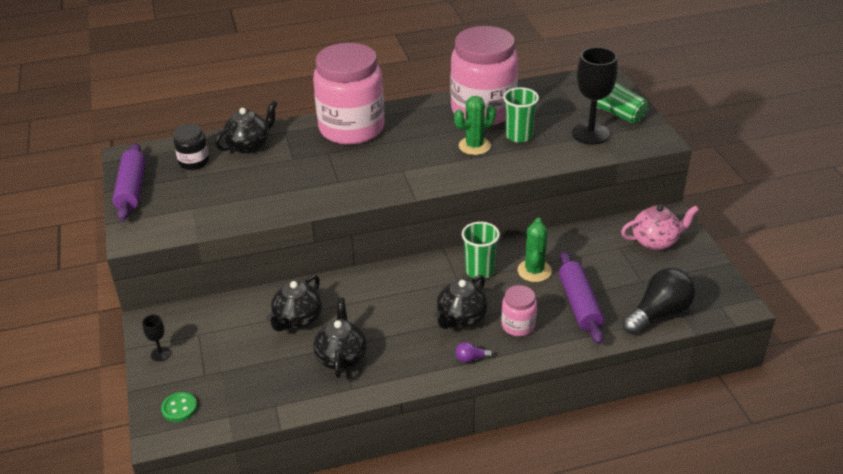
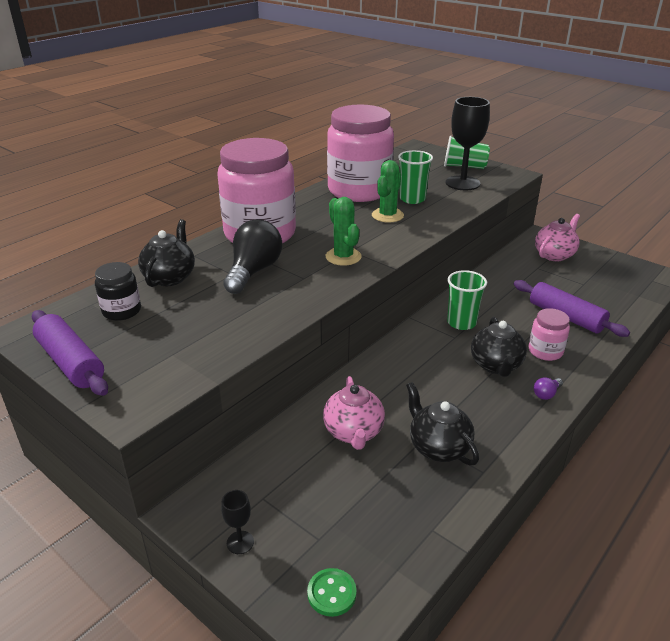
camera: 35 degrees left, 5 degrees down
(297, 320) = (353, 433): black teapot -> pink teapot
(534, 271) = (502, 306): green cactus -> green cactus (343, 257)
(659, 314) = (624, 301): black light bulb -> black light bulb (253, 271)

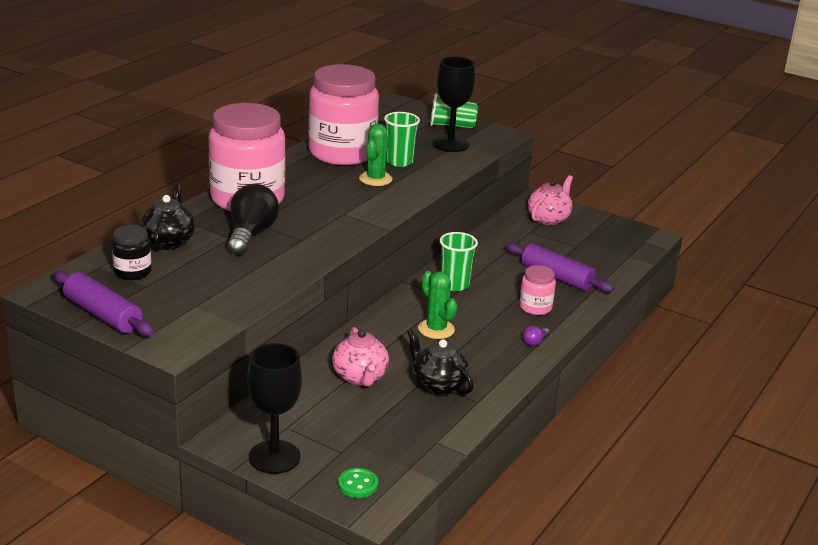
camera: 10 degrees left, 5 degrees down
(240, 542) = (274, 457): black goblet -> black goblet, size x2.21
(343, 257) = (337, 220): green cactus -> green cactus (436, 329)
(496, 365) = (488, 320): black teapot -> none

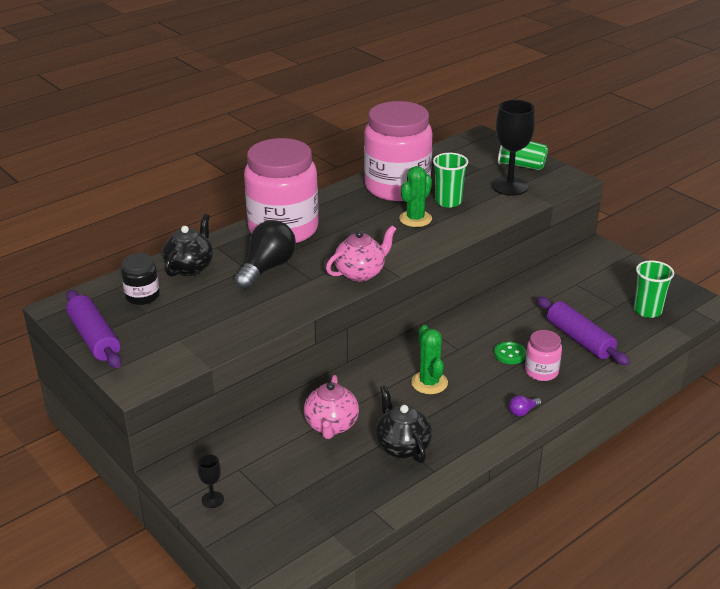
camera: 20 degrees right, 5 degrees up
(274, 457) = (212, 499): black goblet -> black goblet, size x0.45
(358, 484) = (275, 544): green button -> green button (509, 354)
(454, 284) = (470, 335): green cup -> green cup (647, 310)
(548, 218) = (601, 271): pink teapot -> pink teapot (361, 273)

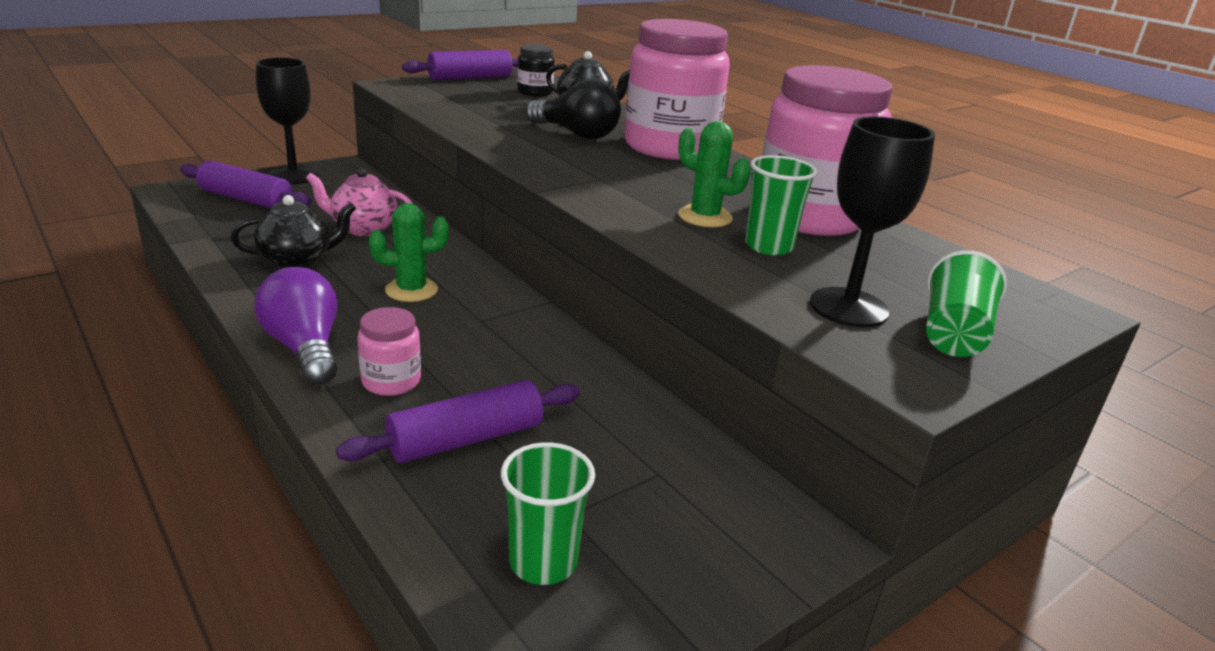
camera: 90 degrees right, 5 degrees down
(212, 499) = (293, 175): black goblet -> black goblet, size x2.21
(284, 513) = (246, 199): none -> purple rolling pin
(361, 273) = (553, 172): pink teapot -> none
(509, 354) = (450, 360): green button -> none
(523, 411) = (305, 348): purple light bulb -> purple light bulb, size x2.38

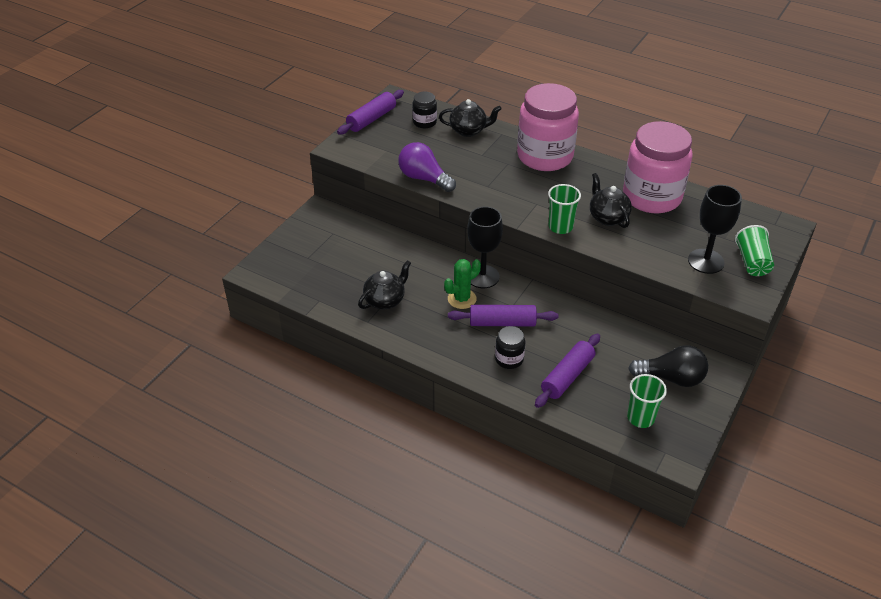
camera: 20 degrees left, 15 degrees up
(246, 199) = (301, 263): purple rolling pin -> purple rolling pin (502, 322)
(293, 175) = (302, 230): black goblet -> black goblet (482, 276)
(305, 348) = (453, 356): purple light bulb -> purple light bulb (424, 178)
(363, 228) = (391, 262): pink teapot -> none
(391, 381) = (509, 359): pink jar -> black jar
(576, 134) = (488, 163): black light bulb -> black light bulb (671, 378)
(705, 217) = (607, 217): green cactus -> black teapot
(768, 246) = (649, 230): green cup -> green cup (560, 227)

